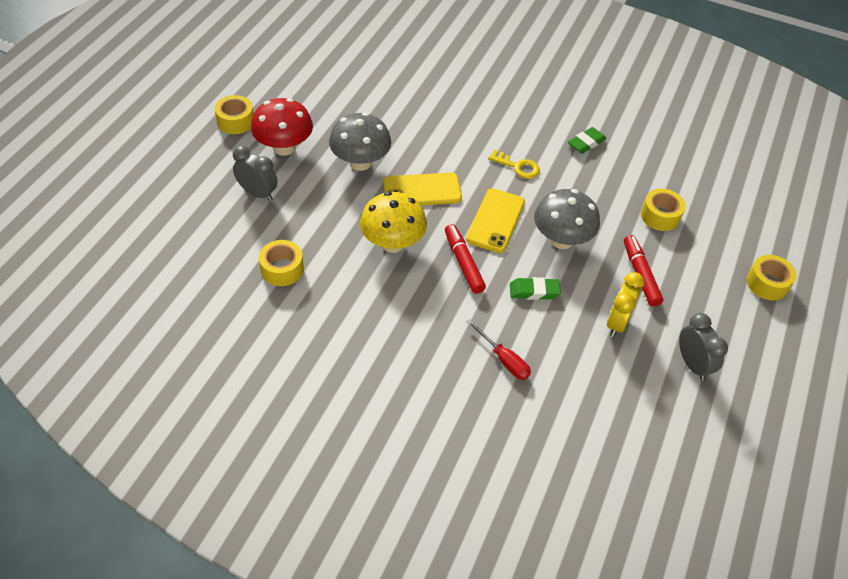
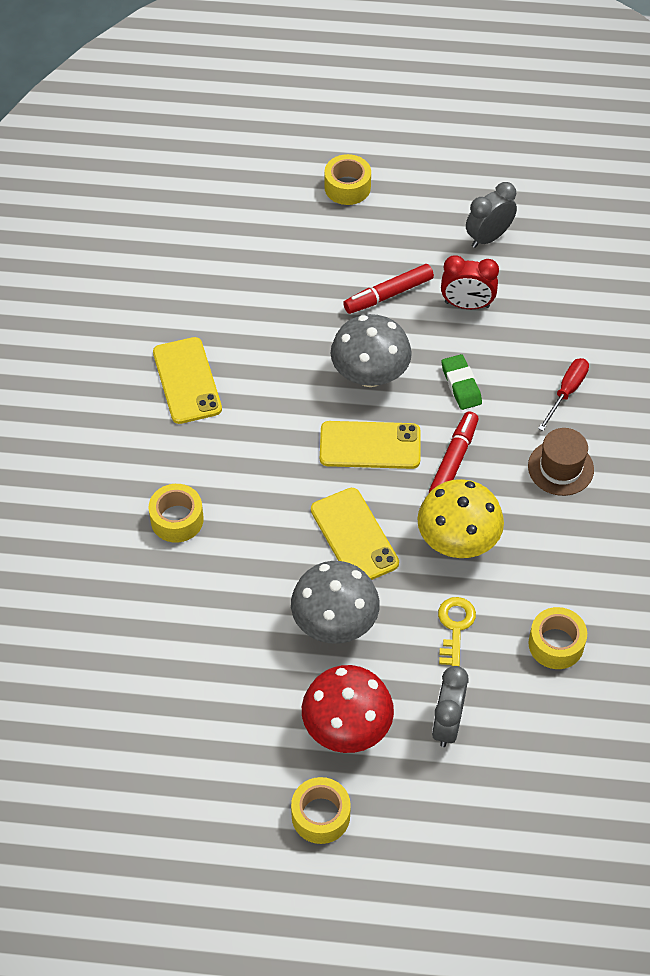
camera: 105 degrees left, 5 degrees up
(430, 327) = (560, 468): none -> brown hat
(463, 263) = (453, 461): red marker -> red marker turned 150 degrees clockwise
(518, 167) = (264, 444): yellow key -> yellow key (455, 627)
(586, 143) = (187, 381): green eraser -> yellow phone
(617, 323) = (467, 305): yellow clock -> red clock
(660, 216) = (287, 289): yellow tape -> yellow tape (177, 519)

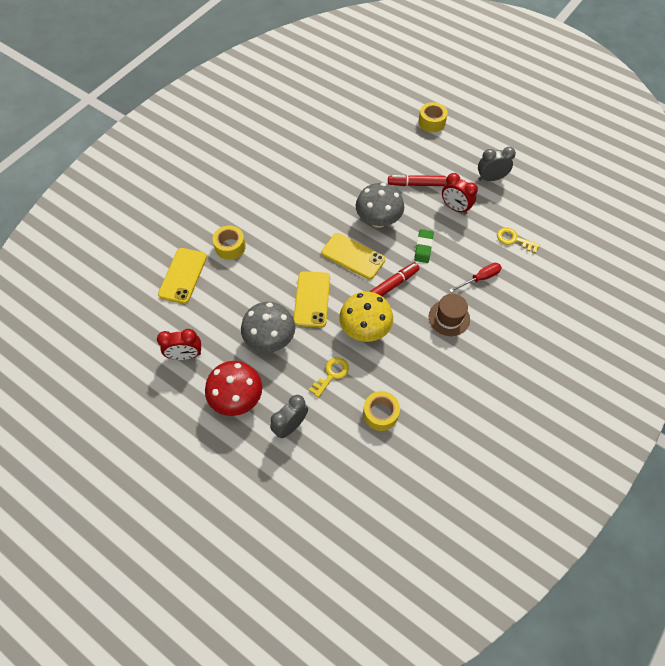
camera: 30 degrees right, 5 degrees up
(187, 381) = (284, 181): yellow phone -> yellow phone (183, 275)
(228, 709) = (185, 355): none -> red clock
(320, 815) = (190, 438): yellow tape -> none
(576, 314) = (513, 239): none -> yellow key

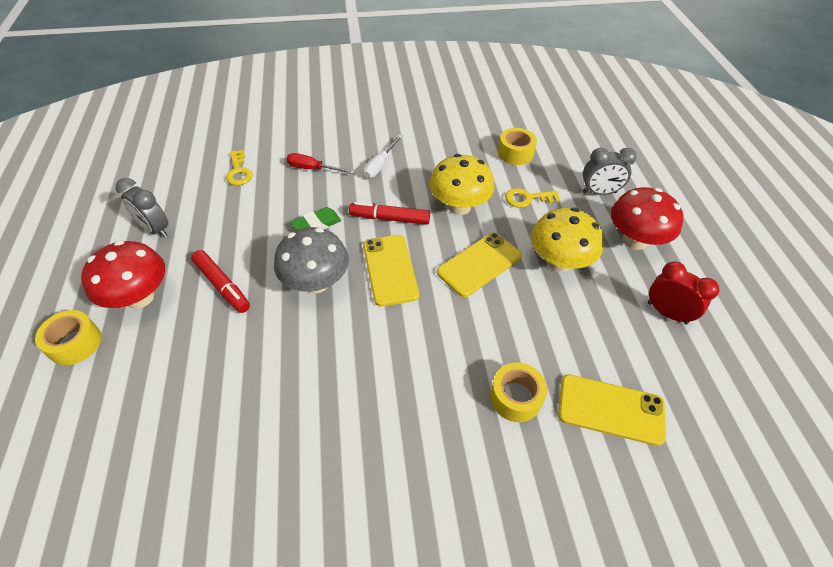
camera: 135 degrees left, 10 degrees down
(183, 275) = (610, 409): yellow phone -> yellow phone turned 45 degrees clockwise
(270, 339) = (559, 262): grey mushroom -> yellow mushroom
(440, 152) = (140, 297): none -> red mushroom
(449, 318) = (380, 165): brown hat -> white screwdriver
(455, 208) = (232, 232): red clock -> none

